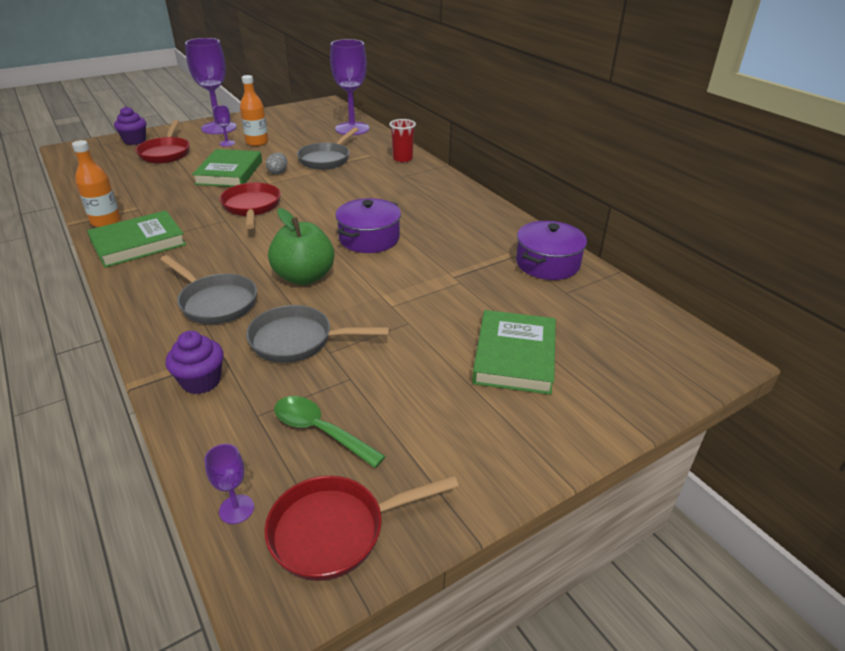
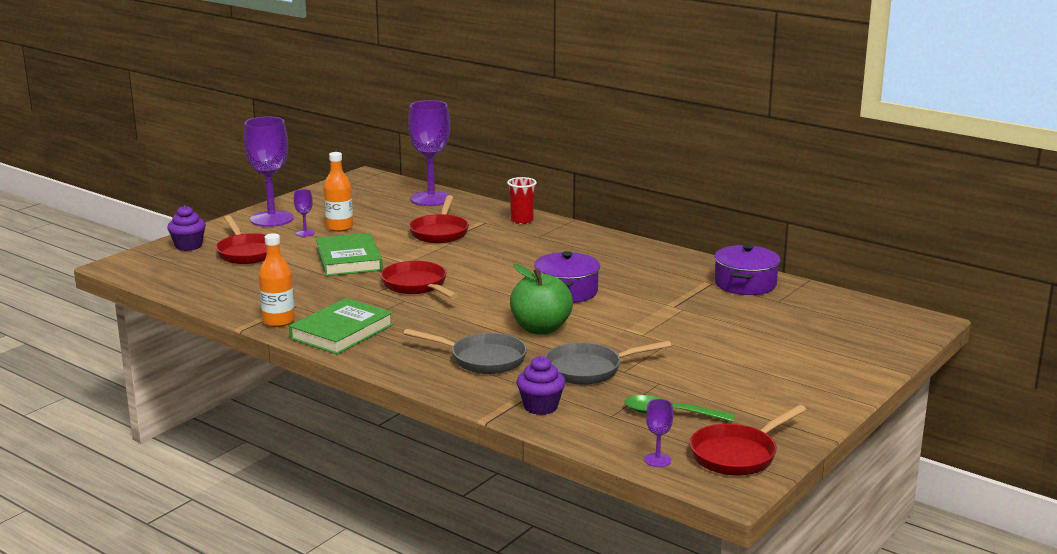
camera: 20 degrees left, 15 degrees down
(278, 172) = (403, 252): grey egg -> none
(326, 159) = (440, 232): grey pan -> red pan
(514, 356) = (773, 347): green book -> none

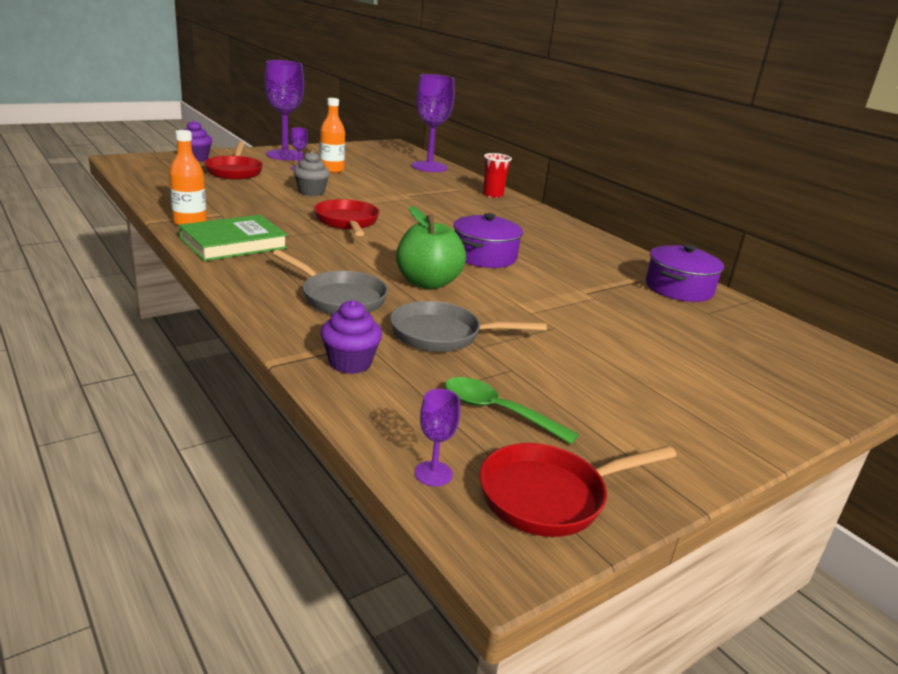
camera: 15 degrees right, 5 degrees up
(349, 260) = (311, 192): green book -> grey cupcake
(440, 232) = (412, 189): red pan -> none

